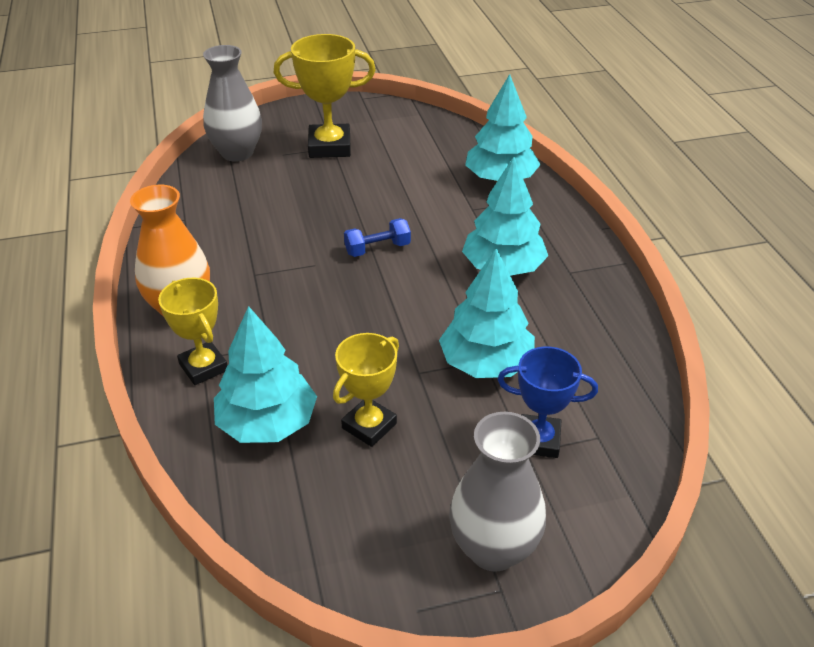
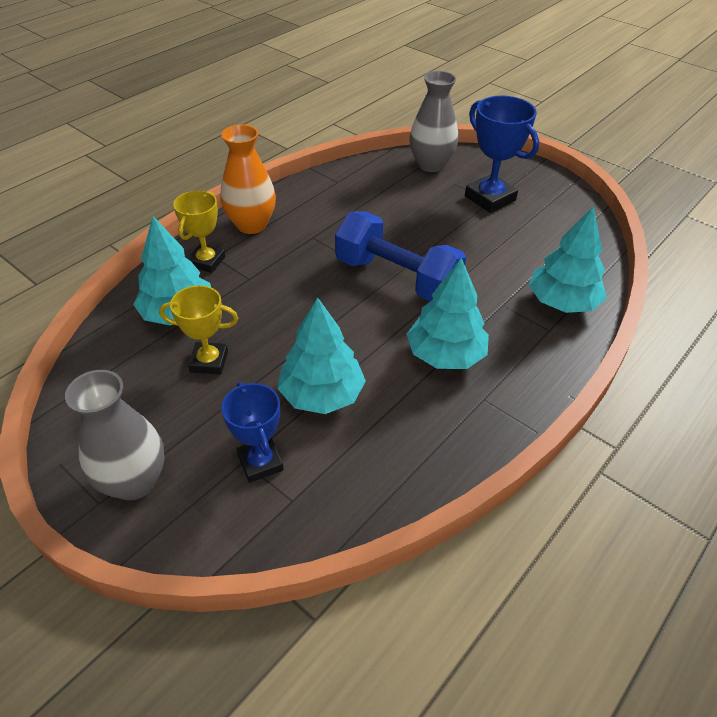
camera: 55 degrees right, 5 degrees up
(329, 147) = (490, 198): yellow trophy -> blue trophy
(377, 249) = (397, 278): blue dumbbell -> blue dumbbell, size x2.22

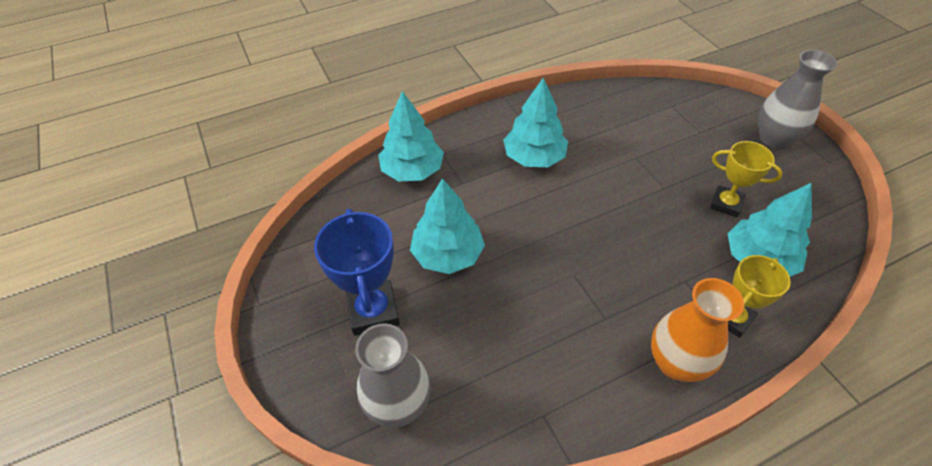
camera: 155 degrees left, 5 degrees up
(260, 462) = (689, 128): blue trophy -> none
(321, 394) = (638, 156): turquoise tree -> turquoise tree (448, 254)
(397, 278) = (537, 235): blue dumbbell -> none

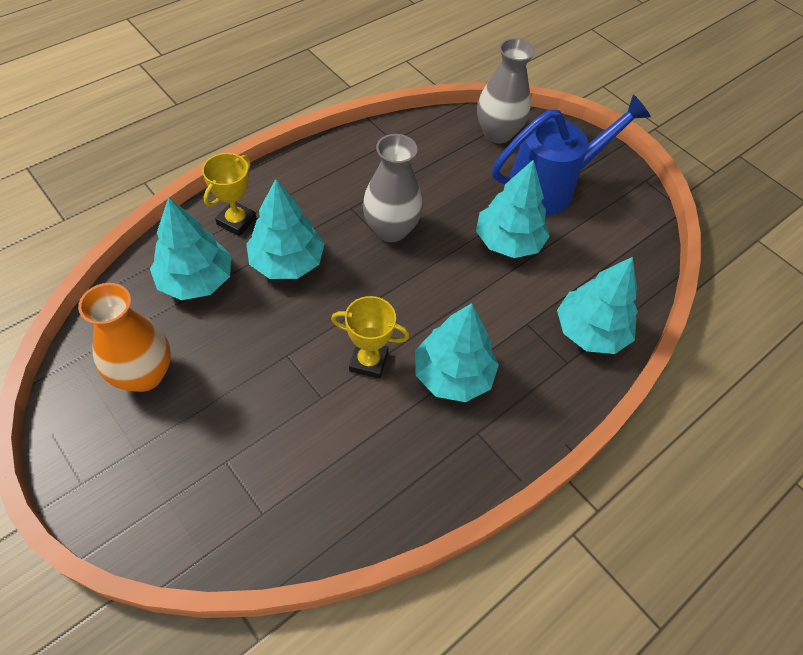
camera: 160 degrees right, 5 degrees up
(373, 311) = (549, 187): blue trophy -> blue watering can
(672, 265) = (287, 262): none -> turquoise tree
(676, 363) = (291, 182): orange vase -> orange vase (144, 375)
(726, 204) = (215, 343): yellow trophy -> yellow trophy (368, 362)
(774, 139) = (118, 466): grey vase -> grey vase (390, 230)

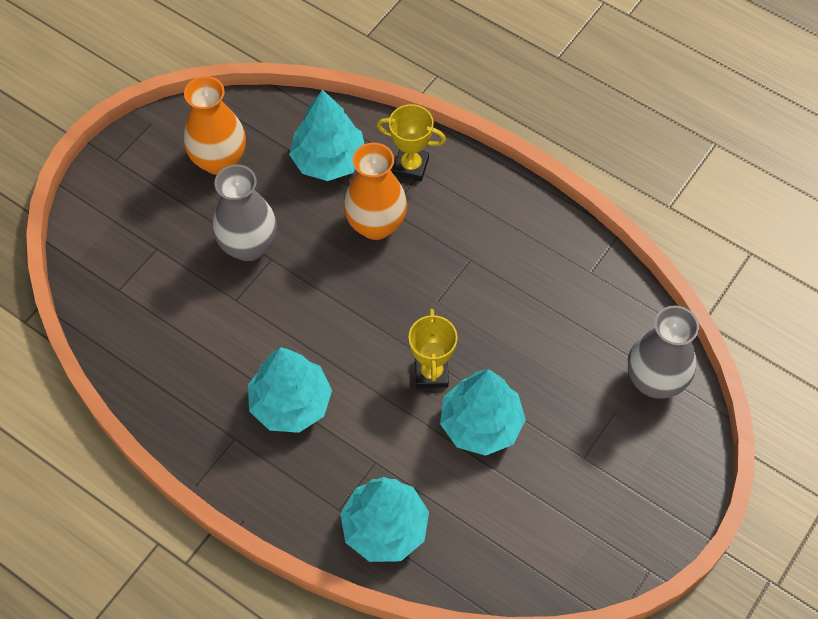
camera: 80 degrees right, 5 degrees up
(287, 262) = (376, 225): turquoise tree -> orange vase
(368, 362) = (283, 327): yellow trophy -> yellow trophy (431, 373)
(390, 230) = (453, 304): grey vase -> grey vase (248, 246)
(549, 187) = (586, 455): blue watering can -> none

